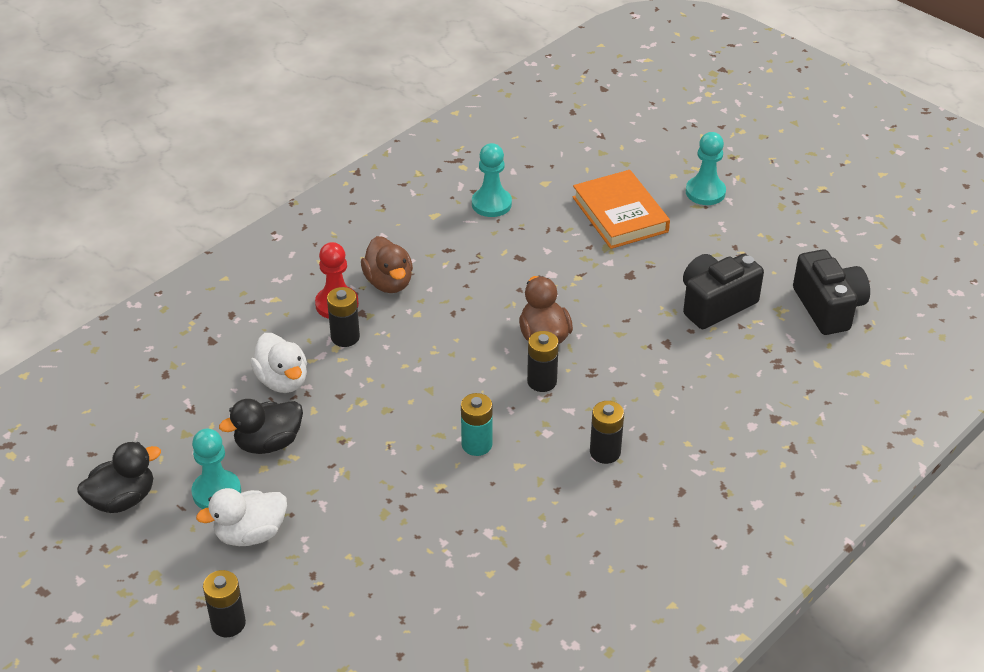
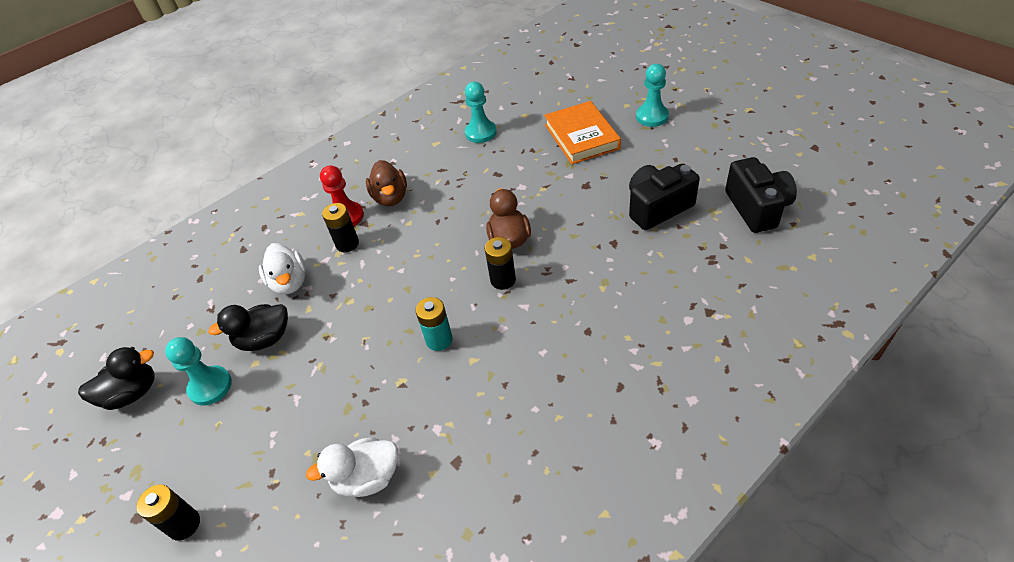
camera: 10 degrees right, 5 degrees up
(250, 534) = (227, 428): white duck -> white duck (367, 478)
(605, 452) = (551, 347): black battery -> none

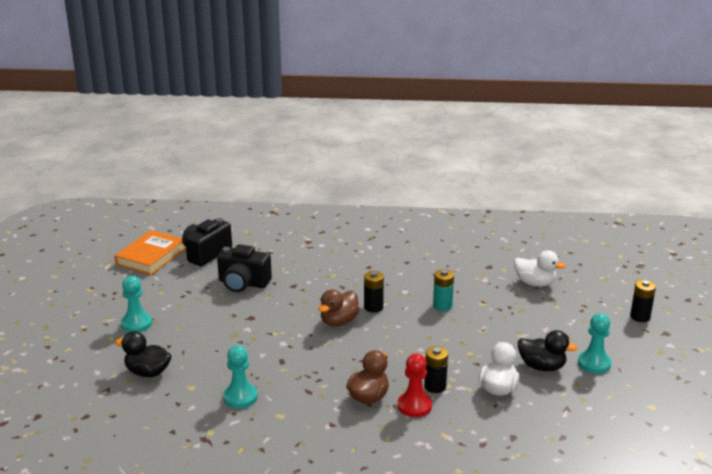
camera: 140 degrees left, 20 degrees down
(132, 393) = (649, 390): black duck -> black duck (148, 372)
(581, 137) = (194, 344): orange book -> orange book (151, 256)

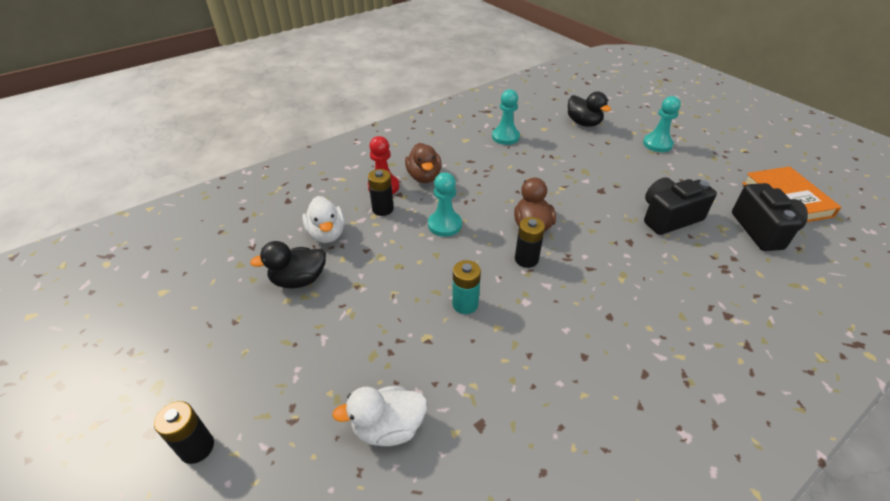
camera: 140 degrees right, 15 degrees up
(148, 372) = (583, 123): black duck -> black duck turned 75 degrees clockwise
(594, 363) = (242, 315): turquoise pawn -> turquoise pawn (444, 225)

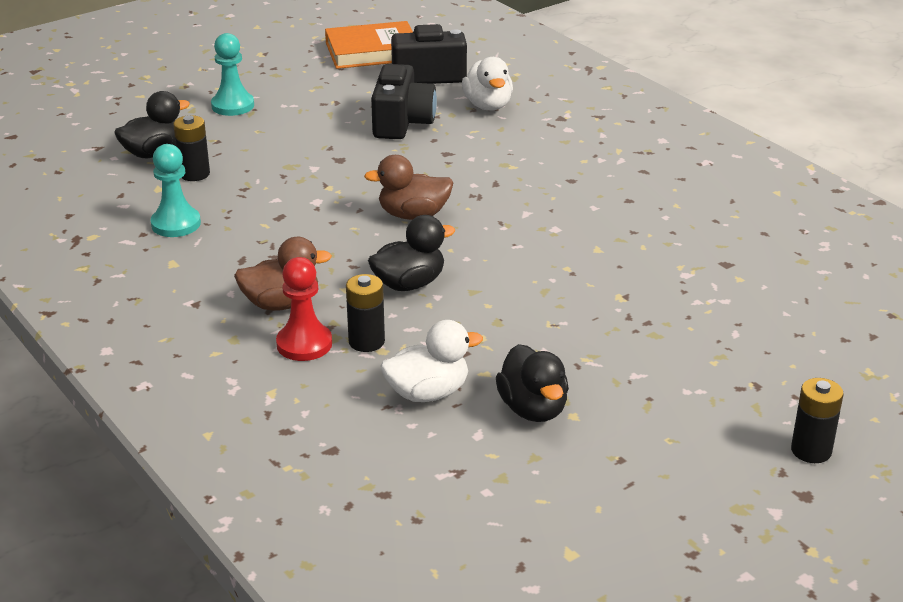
camera: 90 degrees left, 10 degrees down
(388, 427) = (746, 318): white duck -> white duck (488, 106)
(444, 225) = (409, 284): turquoise pawn -> black duck
(465, 304) = (564, 269): turquoise battery -> none
(526, 259) = (481, 223): black battery -> black battery (194, 174)
(668, 217) = (402, 123): black camera -> black camera turned 150 degrees counterclockwise

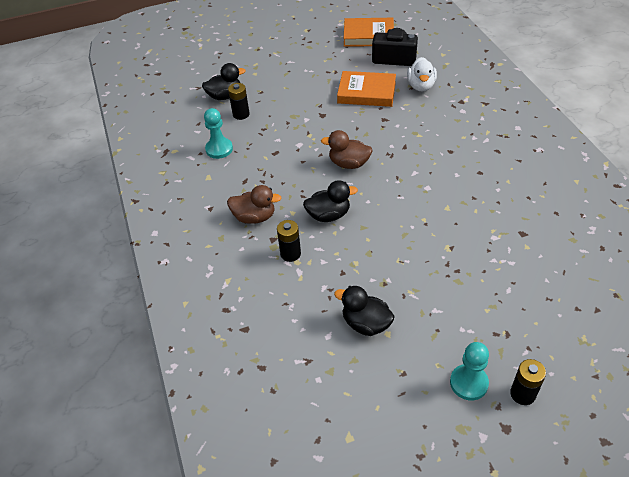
camera: 20 degrees right, 15 degrees up
(232, 106) = (278, 67): turquoise pawn -> turquoise pawn (468, 383)
(304, 344) = (256, 249): red pawn -> none
(402, 123) = (366, 92): black camera -> orange book
(428, 393) = (311, 299): white duck -> none
(533, 409) = (366, 324): black duck -> black duck turned 120 degrees clockwise

